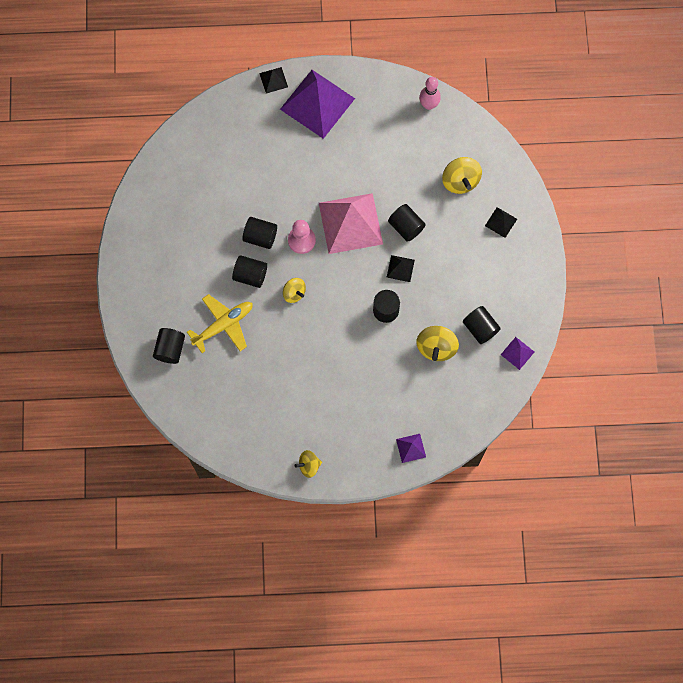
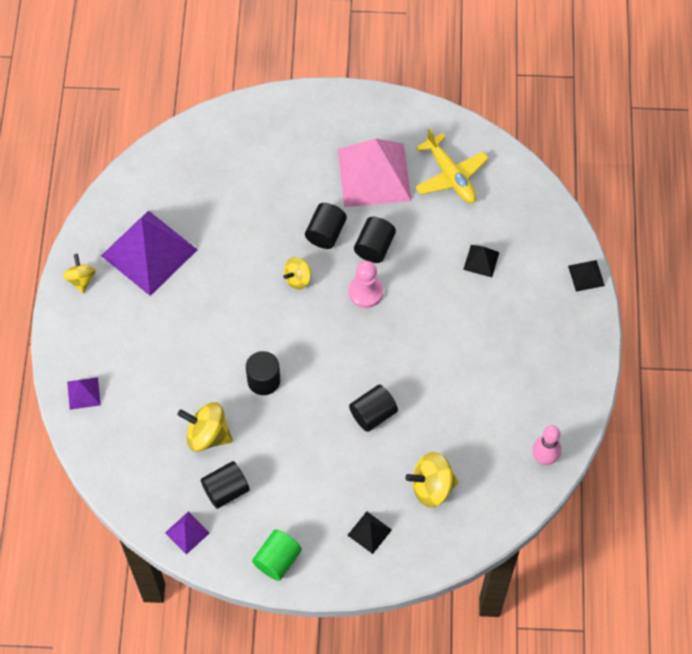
camera: 95 degrees right, 10 degrees down
(170, 349) = (244, 145): black cylinder -> none
(223, 325) = (266, 201): yellow plane -> yellow plane (450, 176)
(317, 103) = (551, 323): purple pyramid -> purple pyramid (149, 252)
(350, 223) = (384, 349): pink pyramid -> pink pyramid (374, 175)
(400, 268) = (317, 402): black pyramid -> black pyramid (481, 261)
(530, 285) = (277, 560): none -> green cylinder

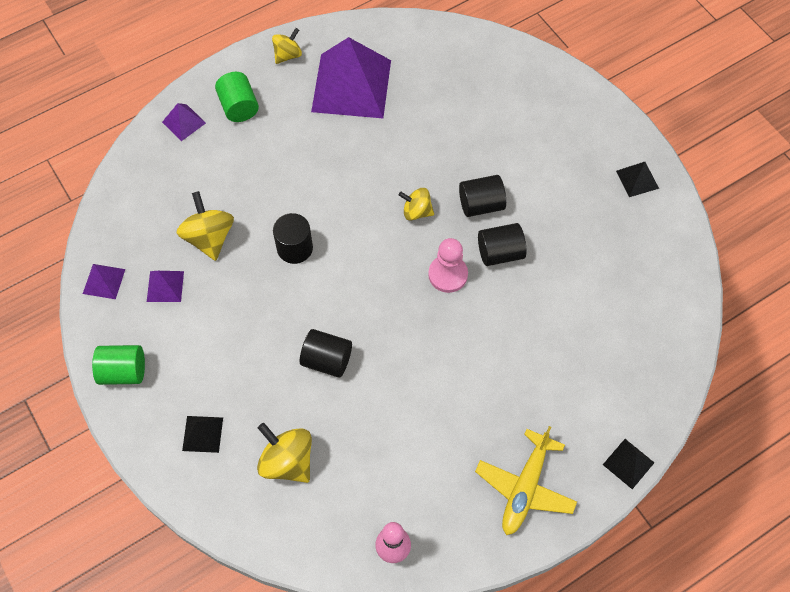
camera: 55 degrees right, 0 degrees up
(102, 344) = (239, 107): none -> green cylinder
(226, 490) = (165, 286): black cylinder -> purple pyramid
(374, 175) = (574, 206): pink pyramid -> none
(450, 176) = (629, 270): yellow plane -> yellow plane (525, 487)
(481, 261) = (562, 354): black pyramid -> black pyramid (637, 179)

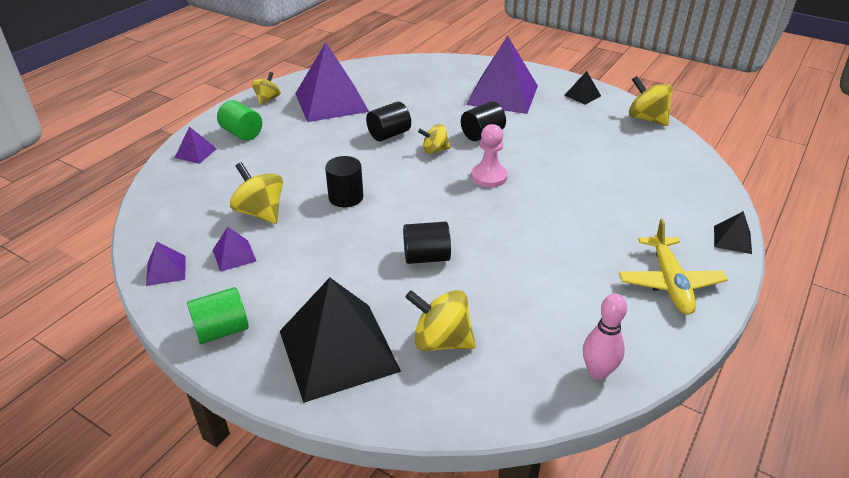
camera: 25 degrees left, 25 degrees down
(202, 434) = (338, 350): black pyramid -> black pyramid, size x2.31
(500, 253) = (519, 154): black cylinder -> black cylinder (389, 134)
(545, 143) = (502, 95): none -> purple pyramid
(681, 250) = (646, 119): none -> yellow spinning top

